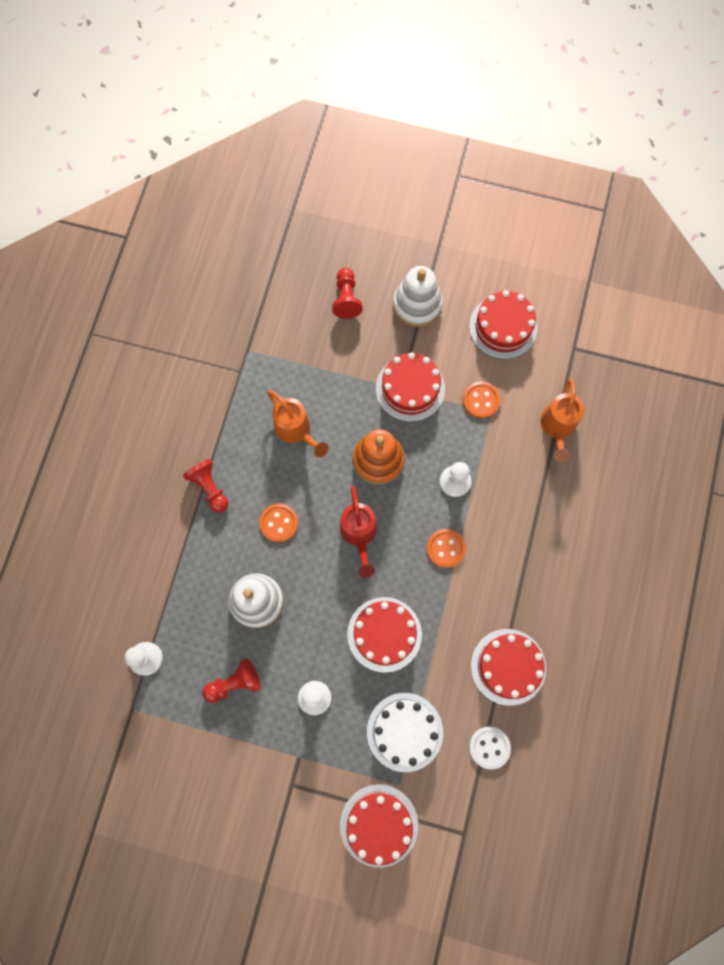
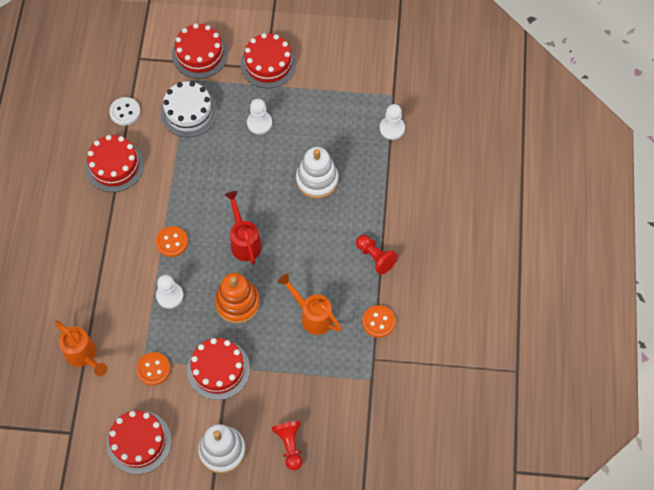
camera: 170 degrees right, 10 degrees down
(234, 683) = (321, 123): red pawn -> none
(279, 523) = (312, 239): orange button -> orange button (378, 322)
(384, 634) = (213, 173): red cake -> red cake (268, 64)
(557, 428) = (84, 356): orange watering can -> orange watering can turned 135 degrees clockwise

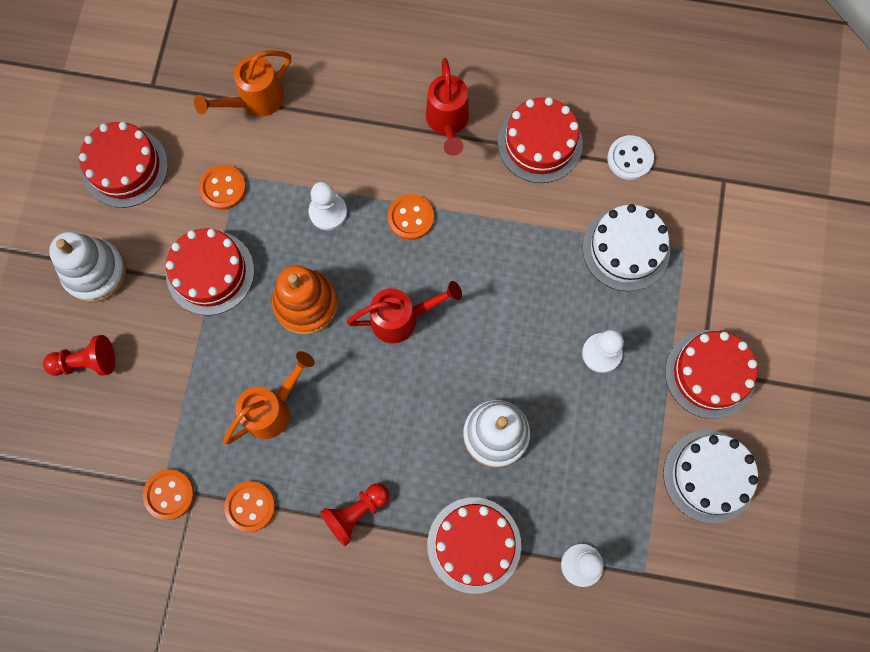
camera: 95 degrees right, 10 degrees up
(100, 224) = (447, 123): none -> red watering can
(199, 54) = (729, 269): red cake -> red cake (474, 545)
(331, 63) = (709, 476): none -> white cake
(376, 374) = (169, 494): none -> orange button

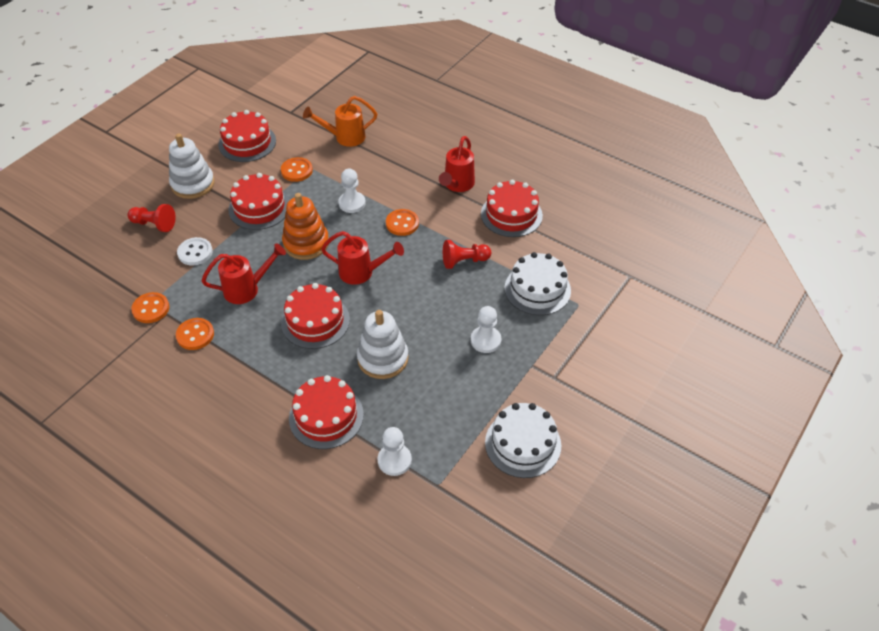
camera: 25 degrees right, 25 degrees down
(273, 409) = (247, 289): orange watering can -> red watering can
(356, 513) = (259, 365): red pawn -> red pawn (464, 261)
(630, 158) = (568, 242): white button -> white button (195, 252)
(710, 374) = (558, 382): red cake -> red cake (315, 321)

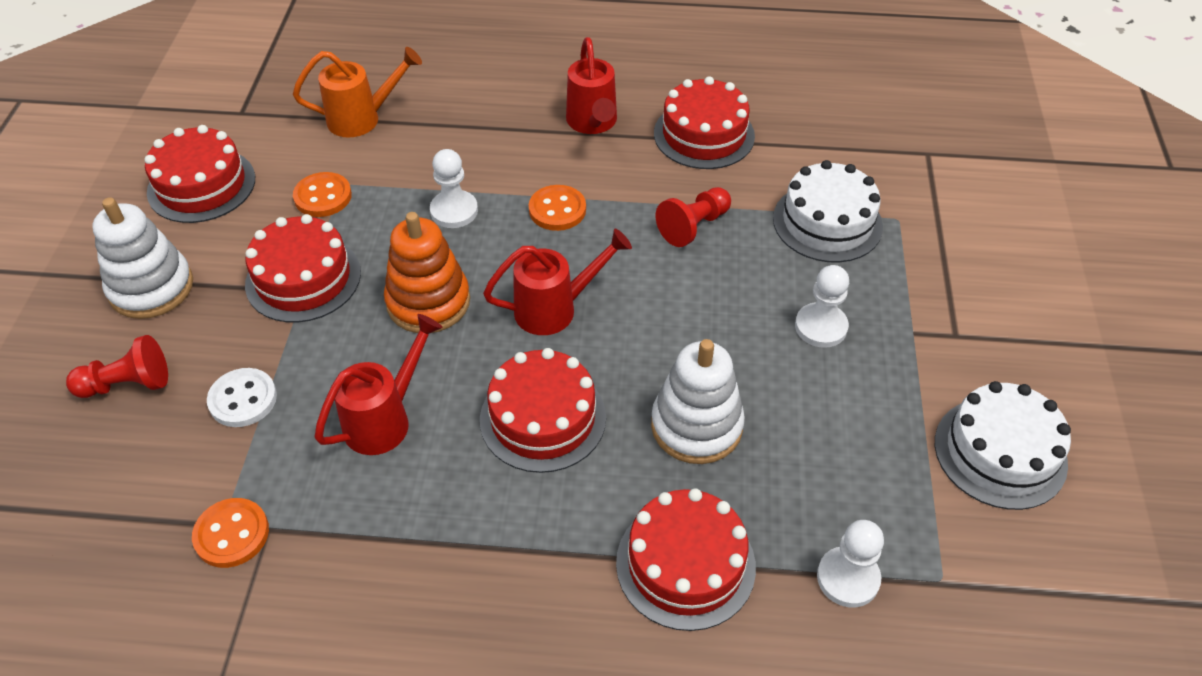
camera: 30 degrees left, 0 degrees up
(195, 335) = (352, 540): orange button -> none
(344, 137) = (363, 119): orange watering can -> orange watering can turned 150 degrees counterclockwise

